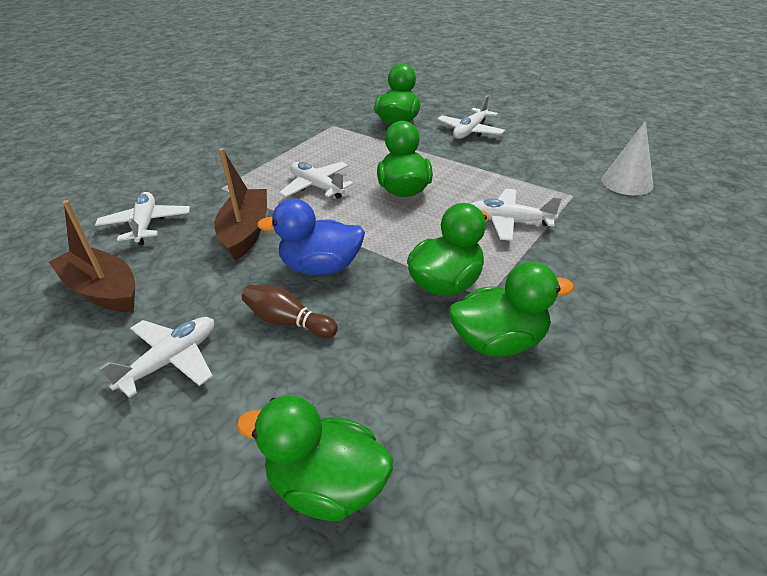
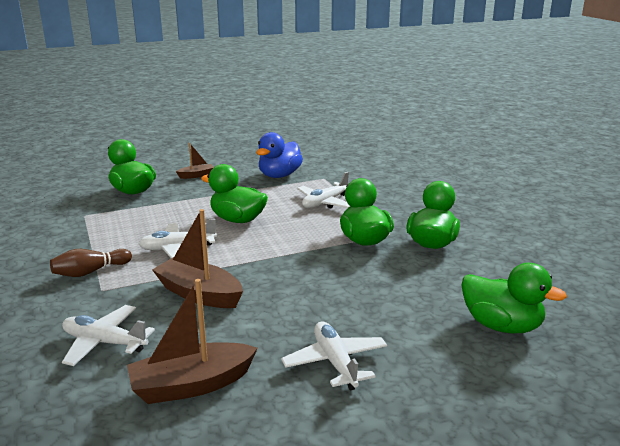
camera: 60 degrees left, 15 degrees down
(288, 321) = (342, 303): brown bowling pin -> brown bowling pin (90, 272)
(321, 267) = (293, 275): blue duck -> blue duck (279, 175)
(327, 486) = (501, 326): green duck -> green duck turned 105 degrees counterclockwise
(470, 131) = (196, 175): white plane -> brown boat
(627, 182) = (332, 162): white cone -> none

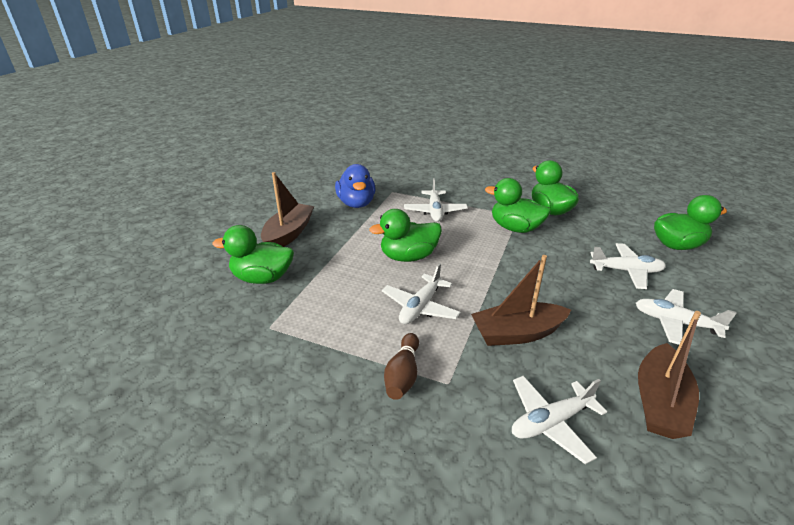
camera: 45 degrees left, 10 degrees up
(196, 175) = (288, 234): brown boat -> brown boat, size x1.86
(388, 312) = (626, 271): none -> white plane

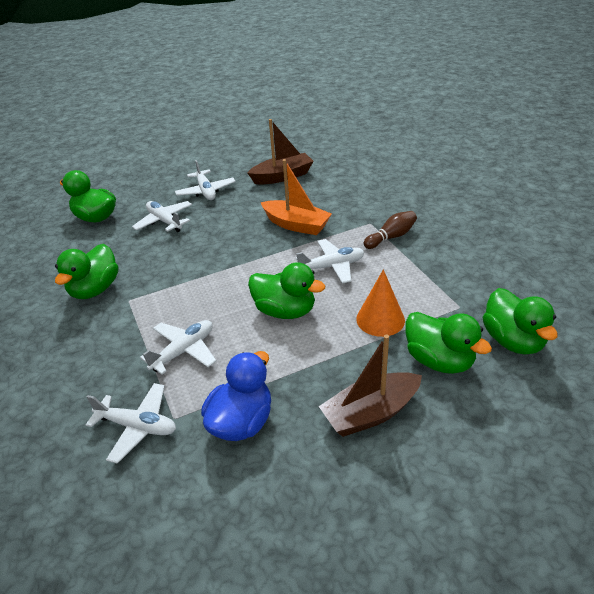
camera: 135 degrees left, 5 degrees up
(331, 284) = (380, 319): none -> orange cone
(515, 228) = (157, 289): green duck -> green duck (513, 341)
(517, 333) = (296, 225): brown boat -> orange boat
(551, 422) = (342, 191): white plane -> white plane (137, 426)

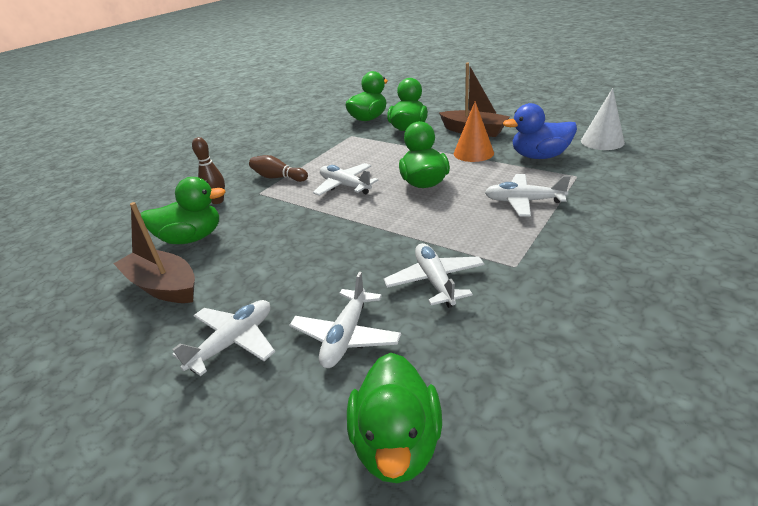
camera: 120 degrees left, 5 degrees down
(95, 289) = (535, 303): green duck -> green duck (191, 238)
(137, 426) = (606, 184): white plane -> white plane (435, 281)
(208, 514) = (602, 141): none -> white cone
(296, 225) = (286, 228): orange boat -> none
(377, 203) = (217, 201): none -> brown bowling pin
(380, 319) = (391, 151): orange cone -> orange cone (473, 153)

